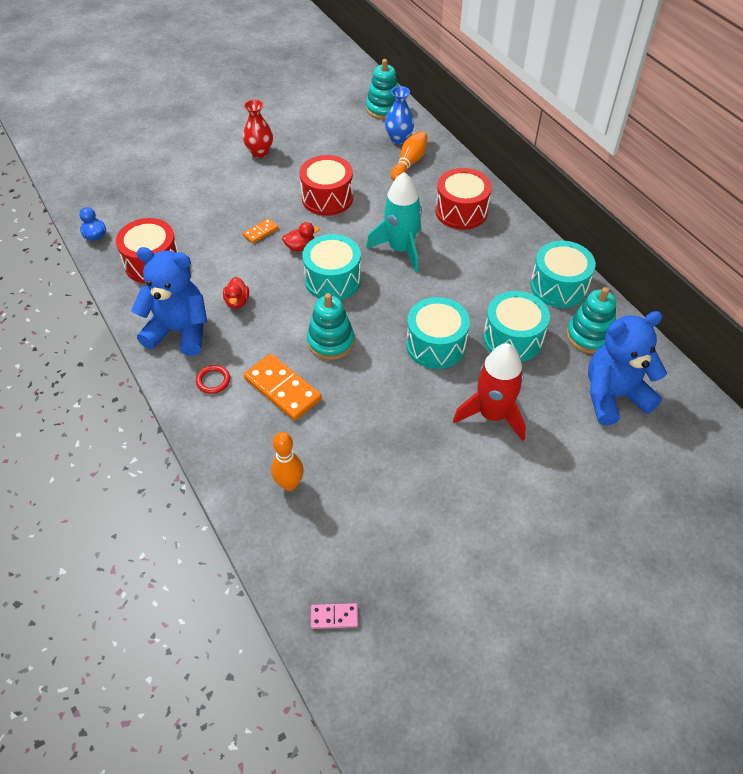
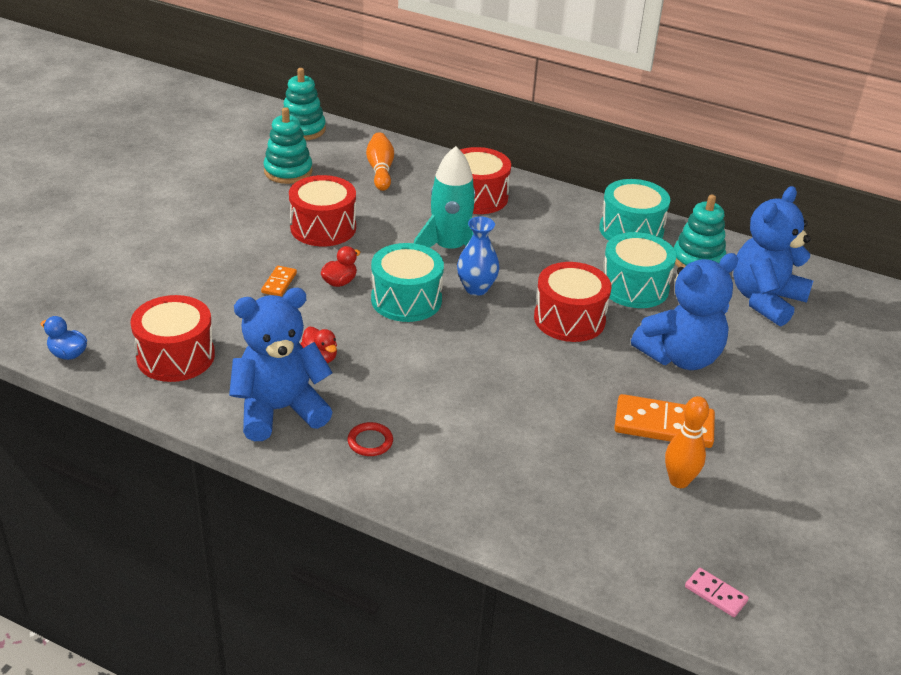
camera: 35 degrees left, 15 degrees down
(260, 152) = (199, 208): red vase -> none
(282, 389) = (455, 418): orange domino -> orange domino (663, 425)
(289, 484) = (551, 500): orange bowling pin -> orange bowling pin (679, 481)
(331, 342) = (462, 356): turquoise stacking toy -> turquoise stacking toy (288, 171)
(334, 617) = (715, 594): pink domino -> pink domino turned 75 degrees clockwise
(399, 139) = (347, 152): blue vase -> blue vase (476, 288)
(436, 345) = (569, 319): turquoise drum -> red drum
(492, 414) = (680, 357): red rocket -> blue teddy bear

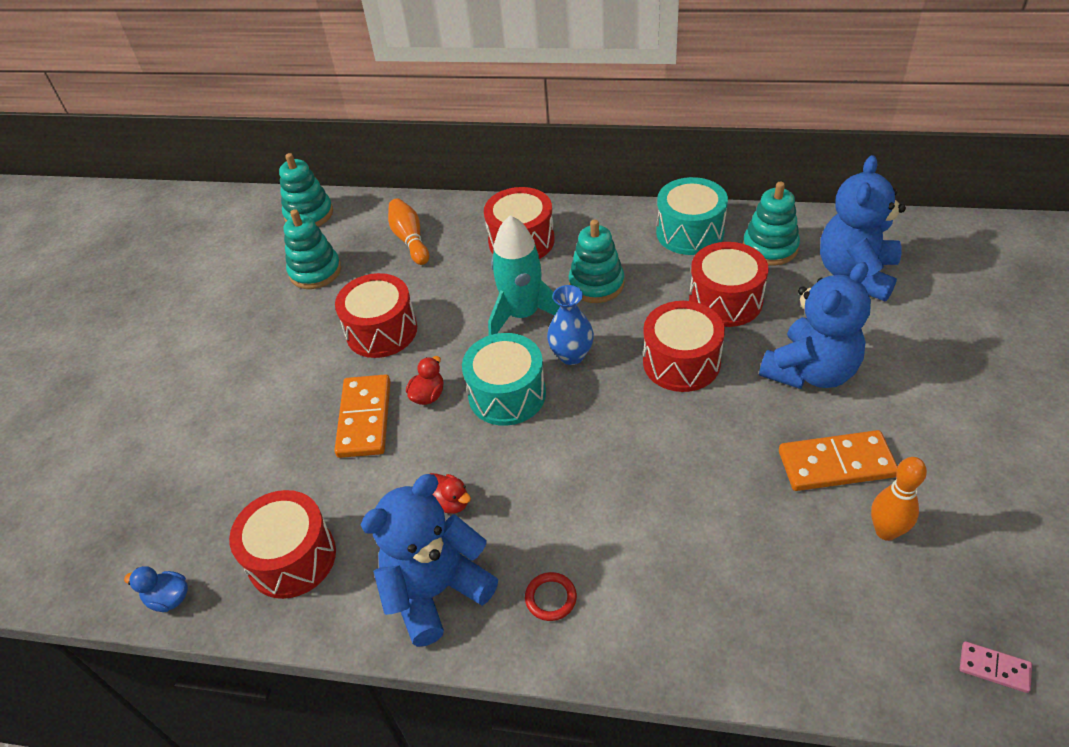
camera: 10 degrees left, 10 degrees up
(279, 283) = (365, 418): orange domino -> orange domino, size x1.96
(526, 245) = (596, 284): none -> turquoise stacking toy
(634, 287) = (725, 300): turquoise drum -> red drum

